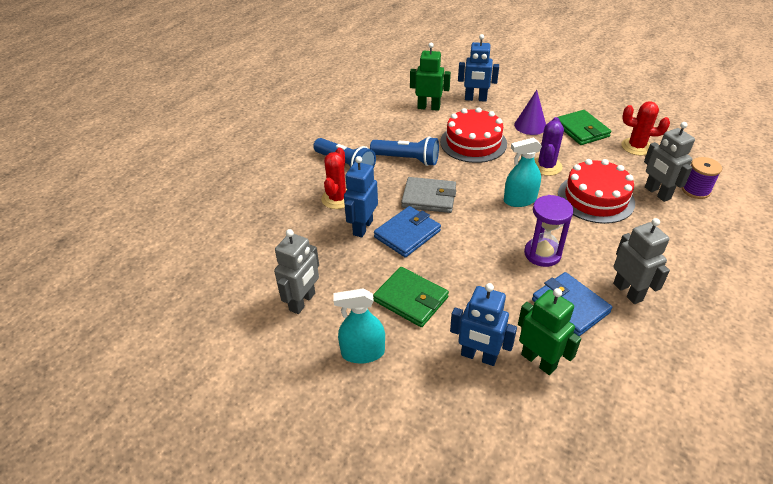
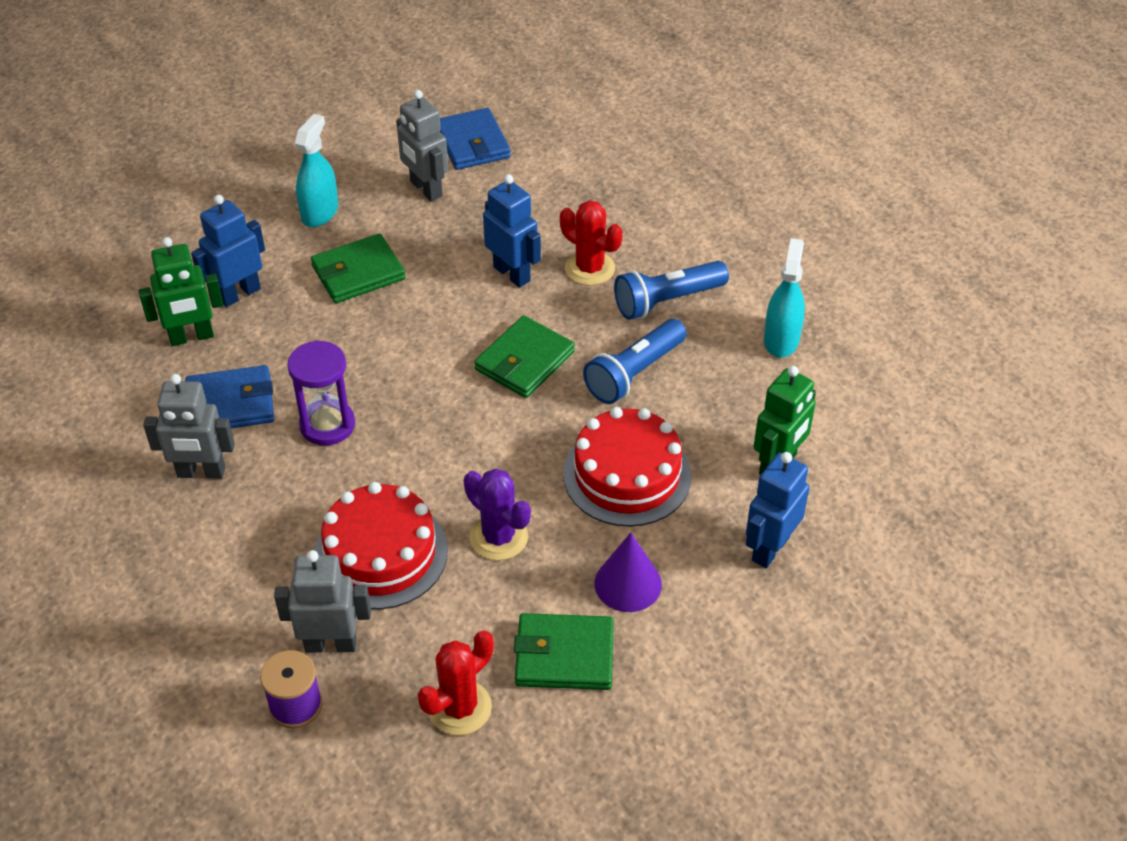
camera: 115 degrees right, 5 degrees up
(407, 234) = (467, 310): blue wallet -> blue wallet (472, 143)
(429, 197) = (524, 361): grey wallet -> green wallet
(520, 200) = (445, 458): turquoise spray bottle -> turquoise spray bottle (781, 340)

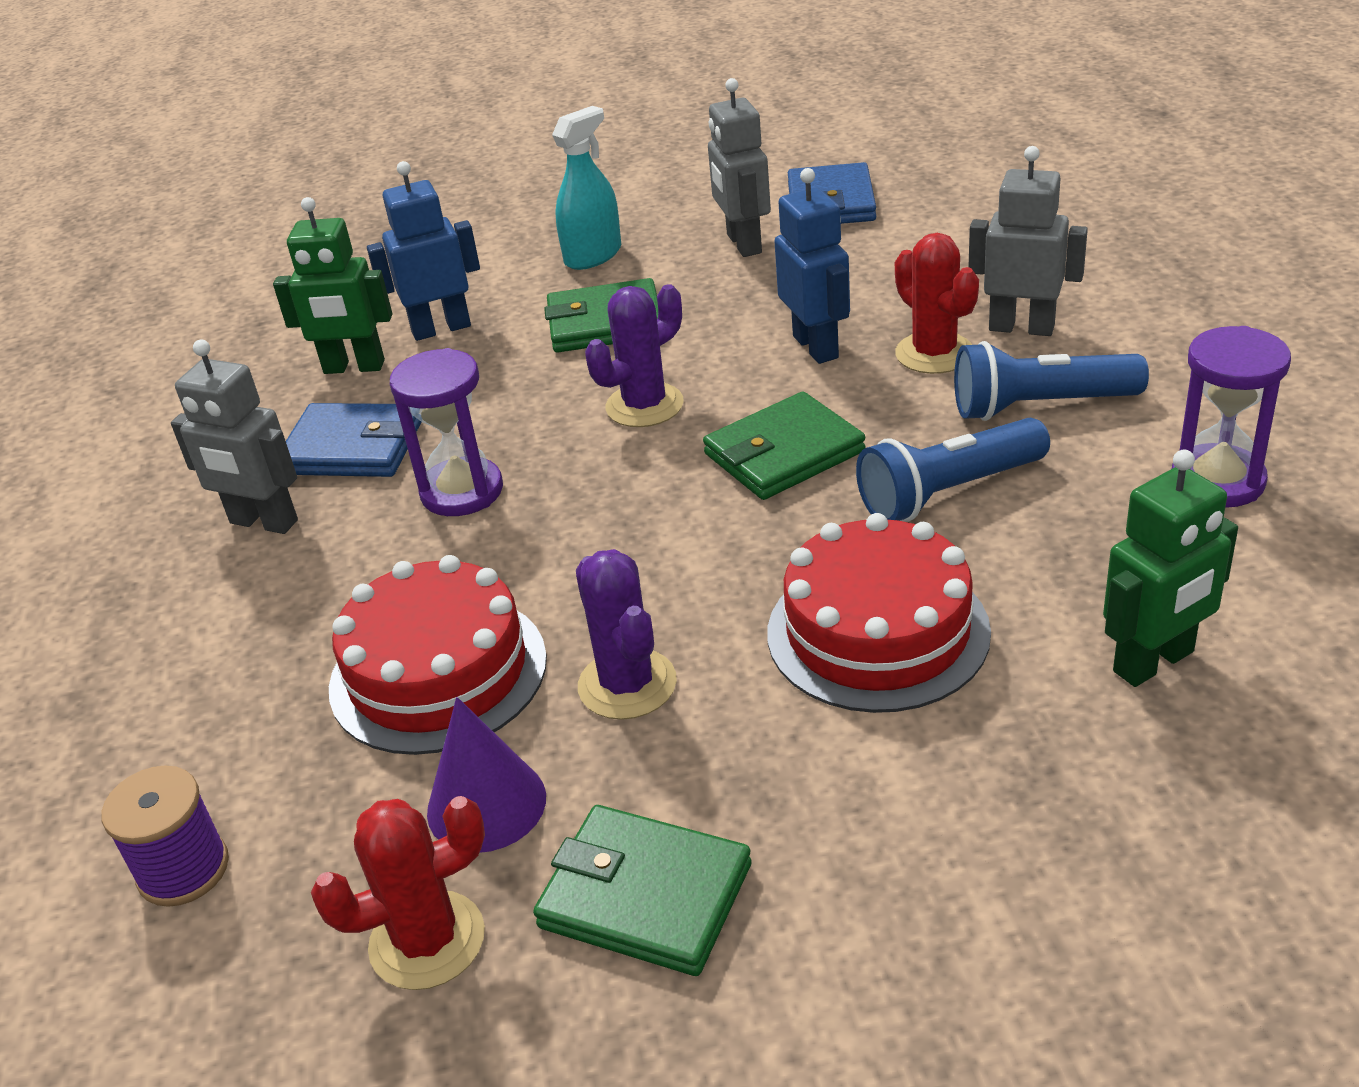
camera: 25 degrees right, 10 degrees down
(331, 644) = (290, 788): grey robot -> grey robot (1021, 327)
(418, 338) = (644, 405): none -> purple cactus
(628, 584) = (808, 801): purple cone -> purple cone (486, 804)
(770, 548) = (1094, 796): blue robot -> none
(781, 340) = (1217, 481): turquoise spray bottle -> purple hourglass

